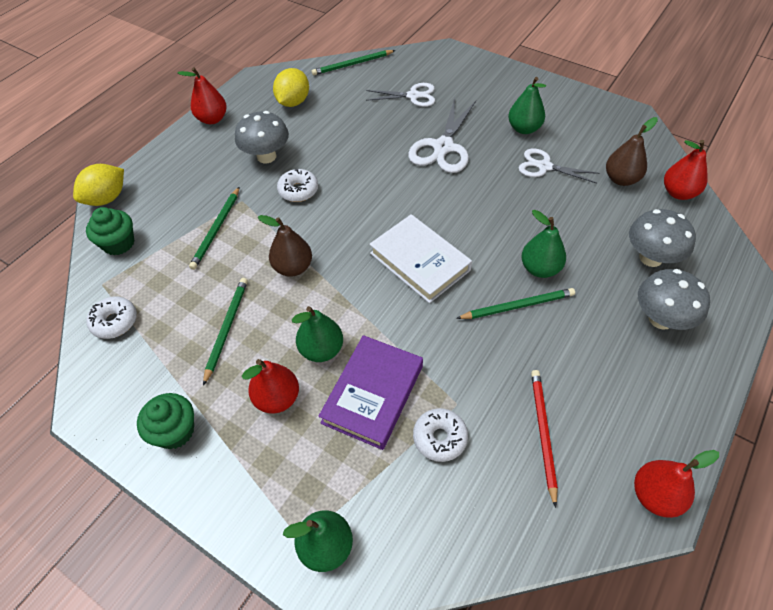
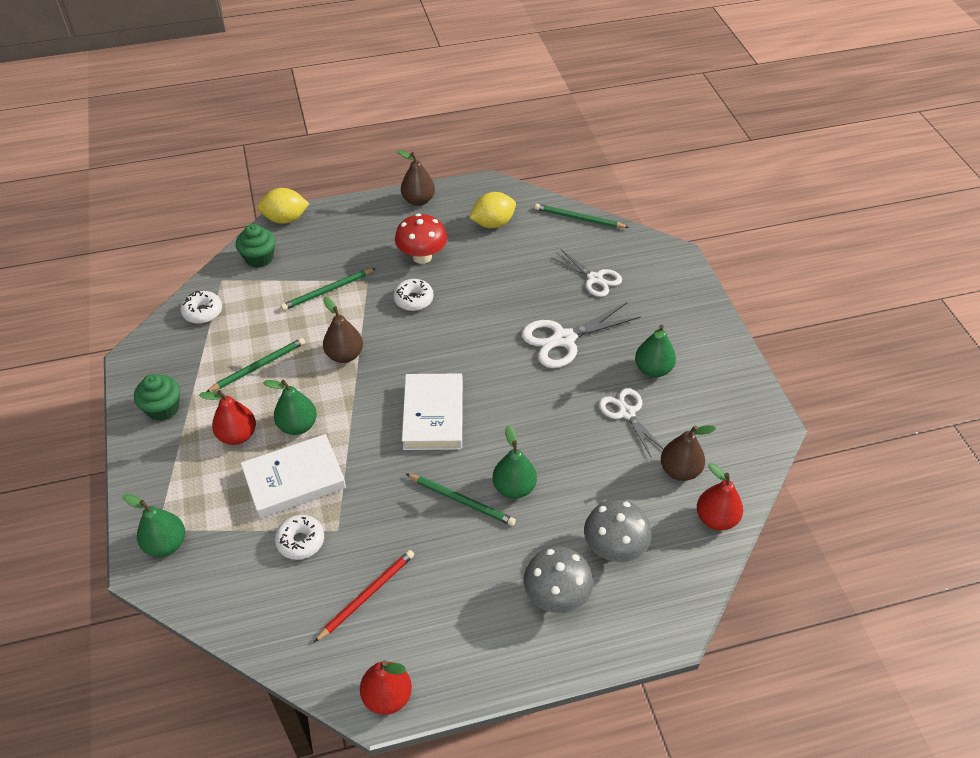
camera: 40 degrees right, 5 degrees down
(212, 119) = (418, 200): red pear -> brown pear
(266, 156) = (422, 257): grey mushroom -> red mushroom
(373, 394) = (294, 480): purple book -> white book

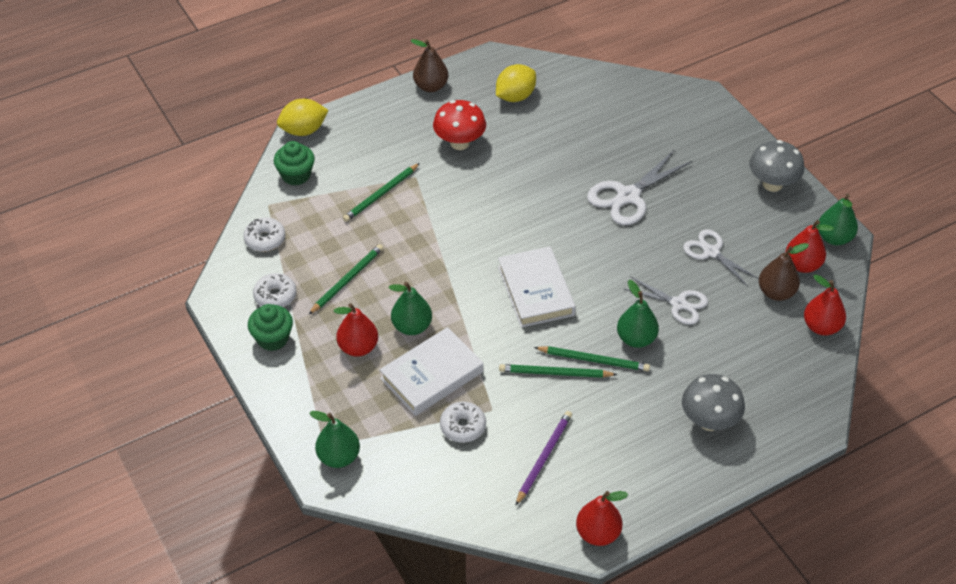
camera: 15 degrees left, 0 degrees up
(344, 355) = (426, 252): brown pear -> none
(367, 595) = (544, 457): red pencil -> purple pencil
(413, 299) = (469, 186): white donut -> white donut (275, 296)
(579, 218) = (597, 76): green pencil -> green pencil (555, 373)
(595, 279) = (635, 133): white scissors -> white scissors (678, 304)
(614, 548) = (743, 371): grey mushroom -> grey mushroom (772, 184)
(653, 369) = (720, 208): green pear -> green pear (834, 238)
(718, 447) = (802, 265): none -> red pear

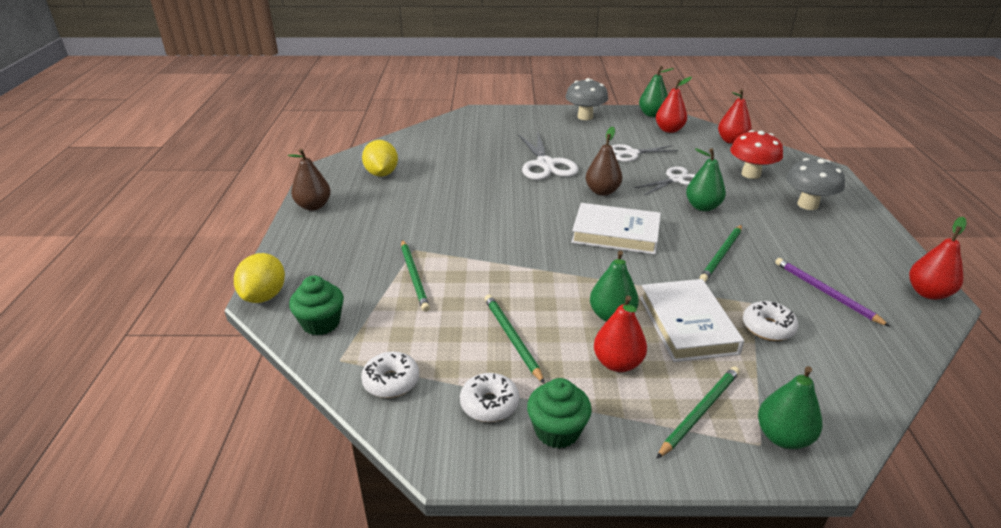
camera: 60 degrees left, 15 degrees down
(459, 143) = (400, 214): red mushroom -> red mushroom (751, 174)
(594, 360) = (716, 232): green pencil -> green pencil (700, 412)
(776, 292) = (689, 145): brown pear -> brown pear (602, 191)

